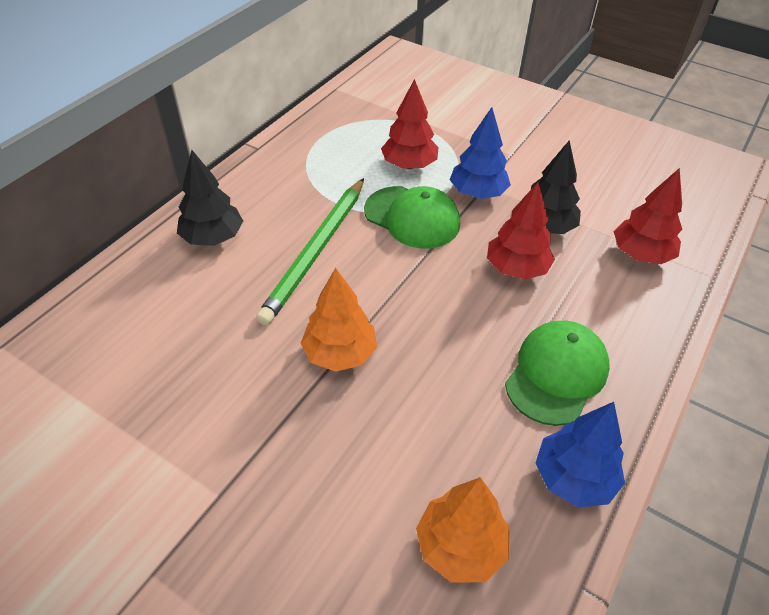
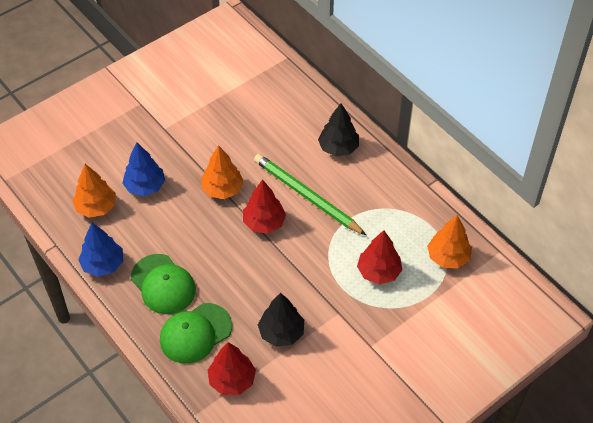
camera: 110 degrees right, 5 degrees up
(361, 119) = (448, 257): none -> orange tree
(412, 217) = (320, 256): green cap -> green cap (195, 333)
(477, 193) = (331, 304): blue tree -> blue tree (145, 186)
(516, 268) = (249, 298): red tree -> red tree (264, 223)

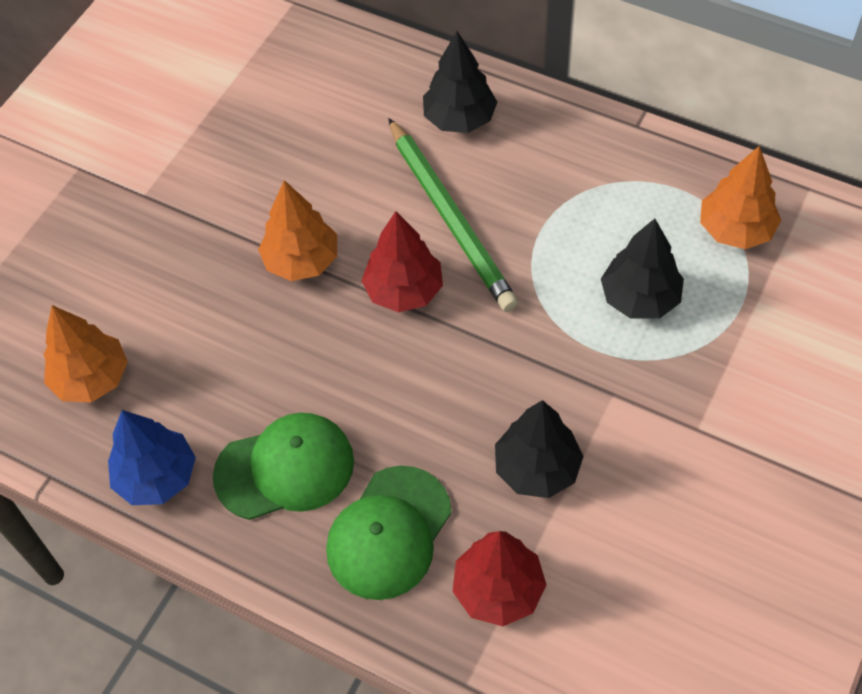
camera: 20 degrees left, 5 degrees up
(145, 186) = (162, 308): blue tree -> none
(163, 284) = (285, 468): green cap -> green cap turned 45 degrees counterclockwise
(306, 196) = (451, 218): green pencil -> green pencil turned 135 degrees counterclockwise
(379, 272) = (640, 298): red tree -> black tree

